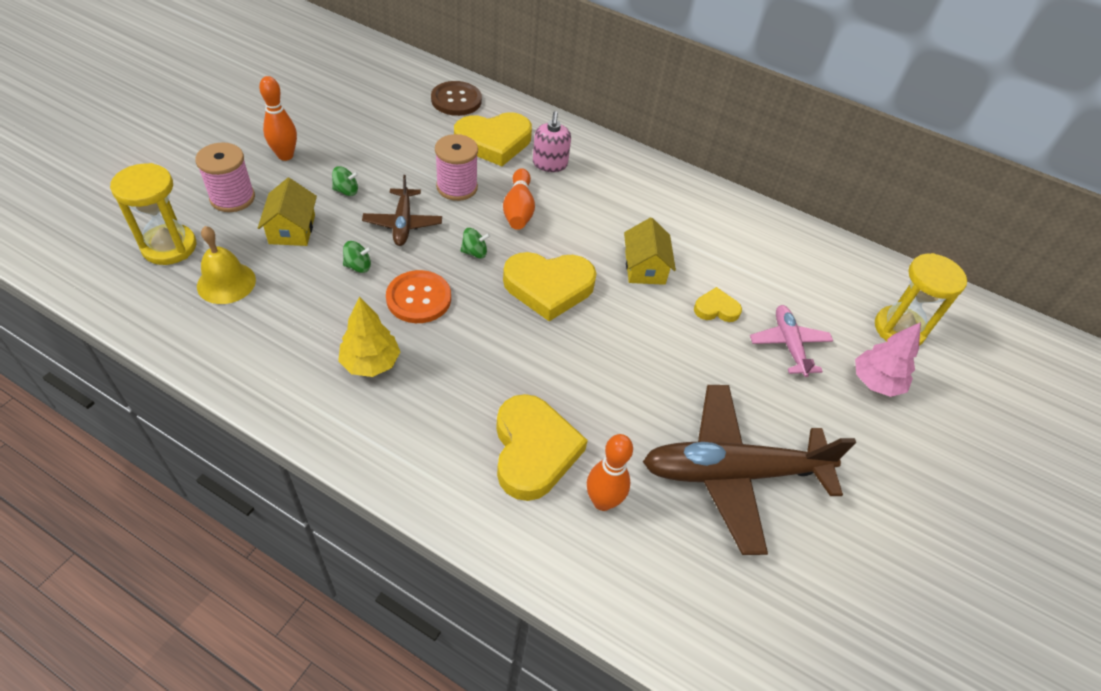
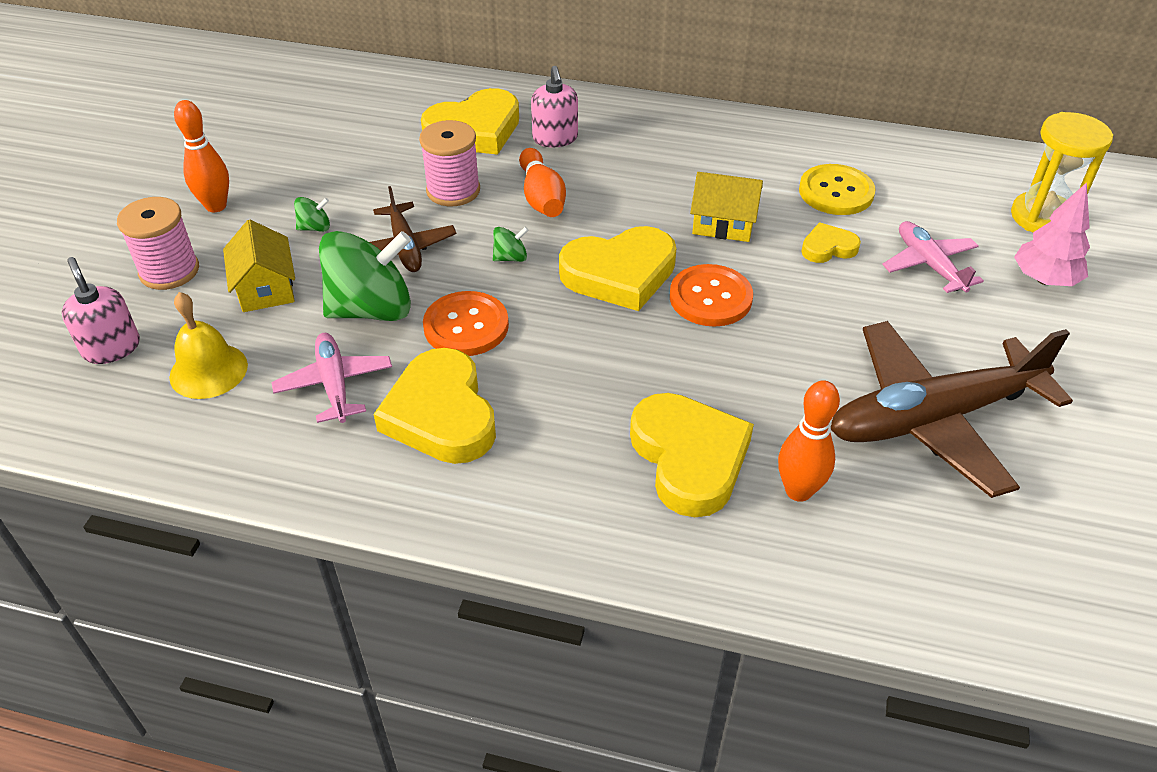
camera: 10 degrees left, 5 degrees down
(169, 247) = (111, 348): yellow hourglass -> pink soap dispenser
(307, 318) = (334, 384): none -> pink plane
(358, 266) = (372, 309): green spinning top -> green spinning top, size x2.38
(371, 363) = (441, 414): yellow tree -> yellow heart
(456, 100) = (405, 94): brown button -> none
(607, 325) = (710, 298): none -> orange button
(644, 267) = (723, 224): yellow house -> yellow house turned 60 degrees counterclockwise
(743, 264) = (836, 192): none -> yellow button

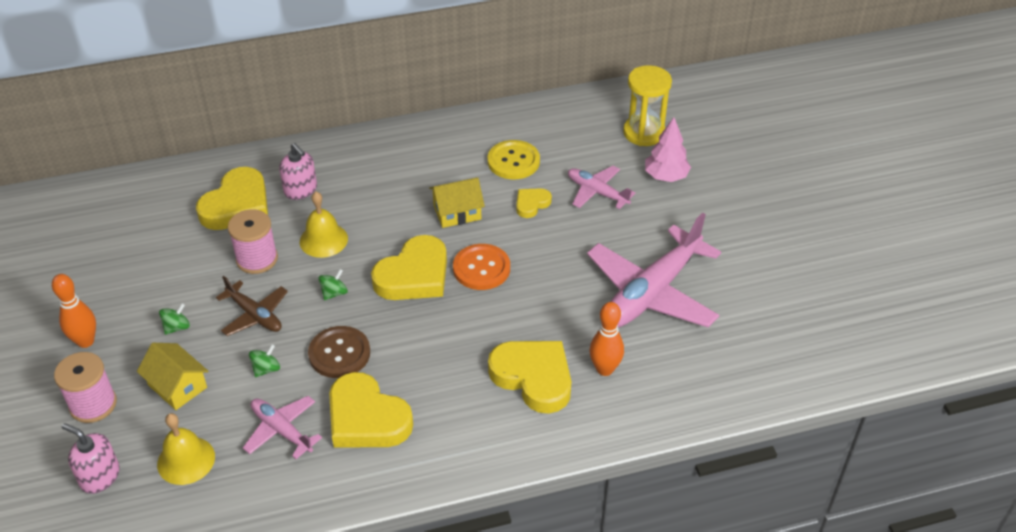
camera: 30 degrees left, 0 degrees up
(372, 309) = (266, 369): green spinning top -> green spinning top, size x0.42
(466, 326) = (339, 353): orange button -> brown button
(541, 197) = (323, 240): orange bowling pin -> yellow bell
(932, 418) = (651, 293): brown plane -> pink plane

